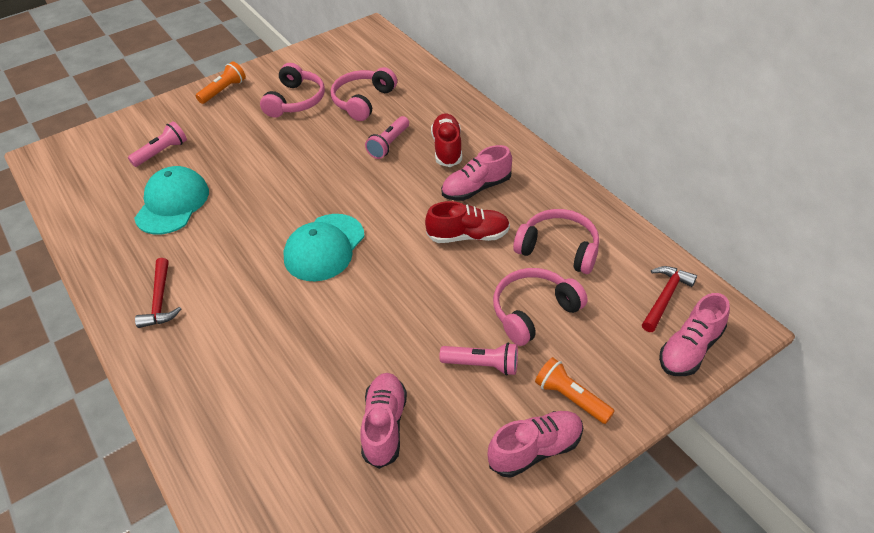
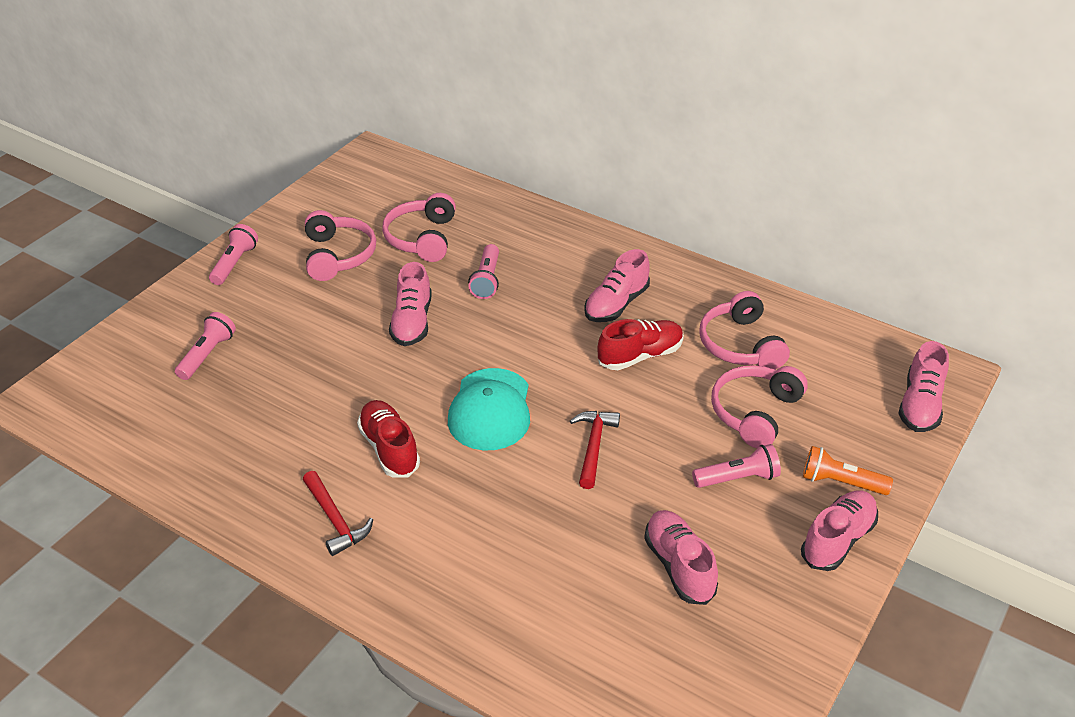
camera: 25 degrees left, 5 degrees down
(172, 203) = (268, 410): turquoise cap -> none
(223, 90) = (234, 263): orange flashlight -> pink flashlight
(313, 163) = (412, 322): none -> pink shoe
(447, 148) = (556, 269): red shoe -> red shoe (389, 448)
(558, 249) = (740, 345): pink headphones -> pink headphones turned 105 degrees counterclockwise
(665, 297) = (870, 364): red hammer -> red hammer (593, 446)

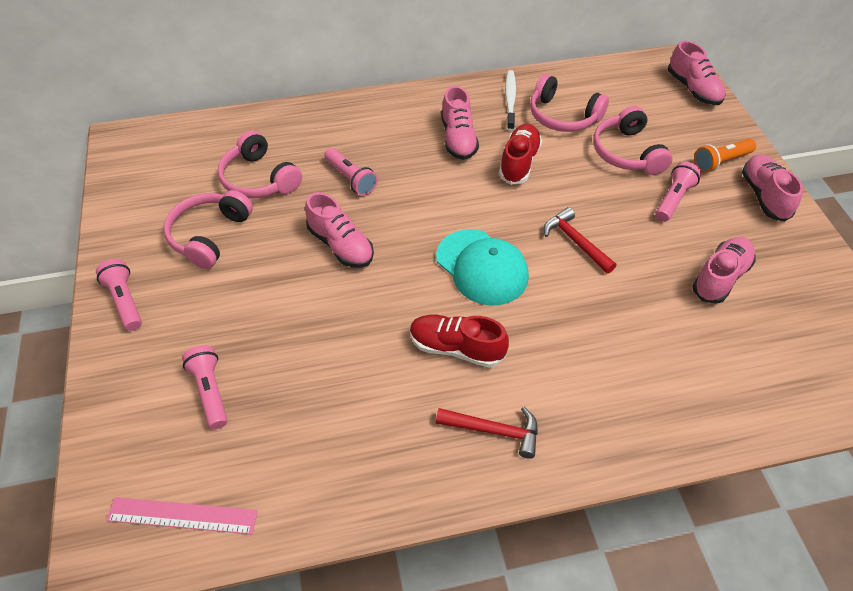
camera: 45 degrees left, 10 degrees up
(102, 412) = (182, 516): none -> pink ruler
(338, 256) = (209, 235): pink headphones -> pink headphones turned 105 degrees counterclockwise
(679, 566) = (720, 277): pink shoe -> pink shoe turned 105 degrees clockwise
(711, 301) = (510, 100): none -> white toothbrush

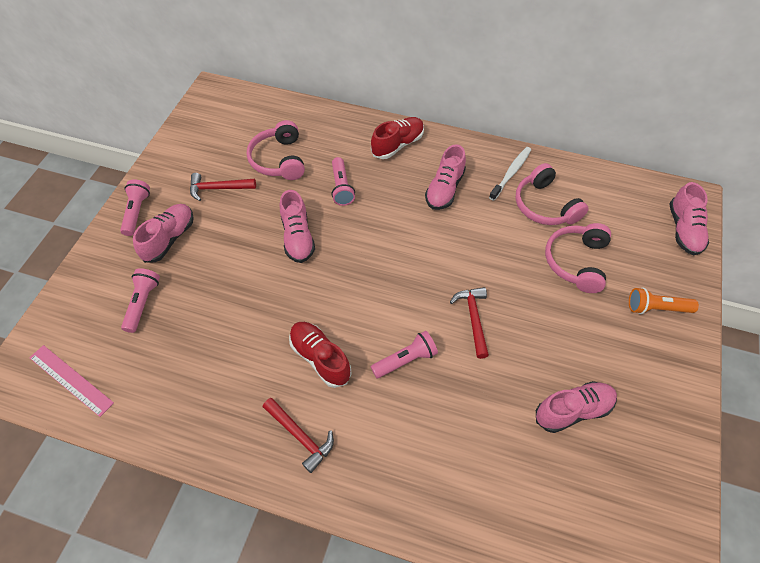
camera: 30 degrees right, 5 degrees up
(209, 235) = (218, 188): pink headphones -> red hammer
(482, 267) = (385, 304): turquoise cap -> none
(519, 163) = (478, 230): red shoe -> red shoe (397, 145)
(673, 199) = (585, 322): pink flashlight -> pink flashlight (405, 360)
(764, 196) = (673, 358): pink shoe -> pink shoe (169, 239)

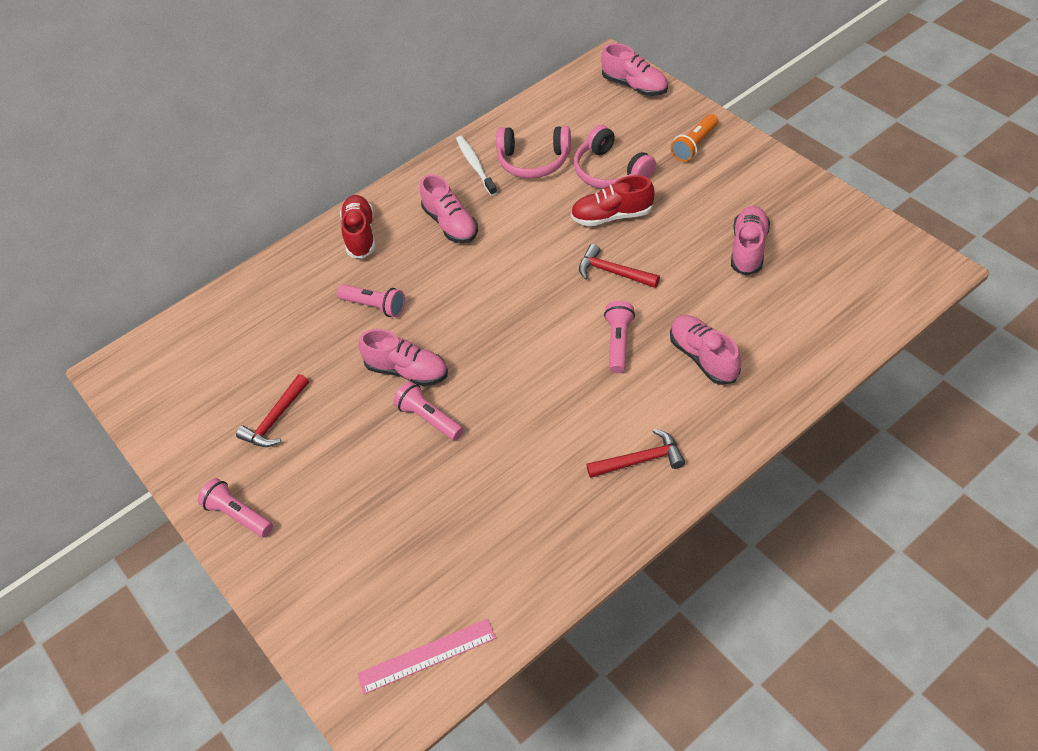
camera: 50 degrees left, 5 degrees down
(142, 303) = (378, 550): pink flashlight -> pink flashlight (429, 418)
(169, 239) = (308, 493): pink shoe -> pink shoe (703, 357)
(279, 160) = (285, 346): pink headphones -> none
(320, 358) = (568, 410): red shoe -> red shoe (612, 216)

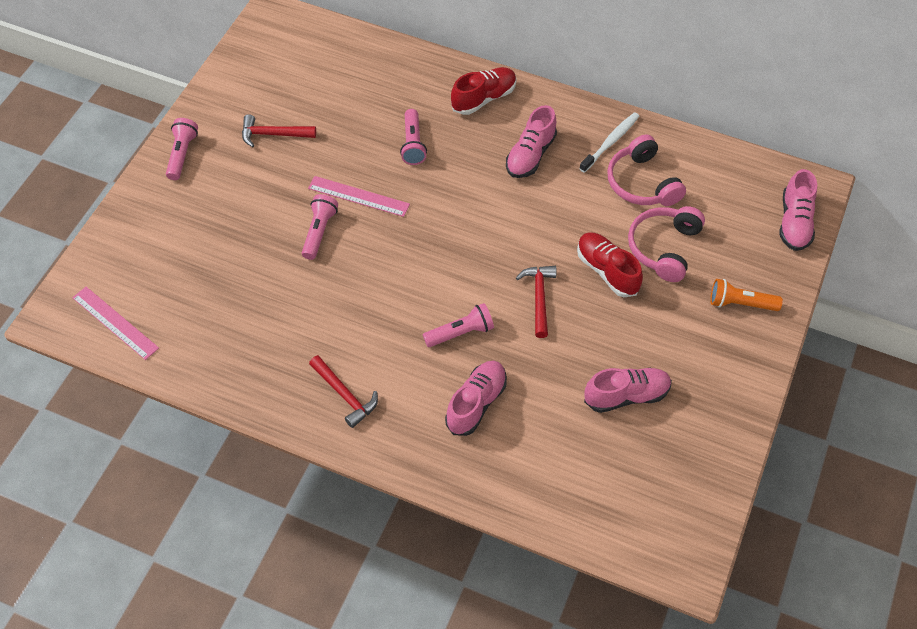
camera: 55 degrees right, 5 degrees up
(407, 371) = (358, 196): pink shoe -> pink ruler

